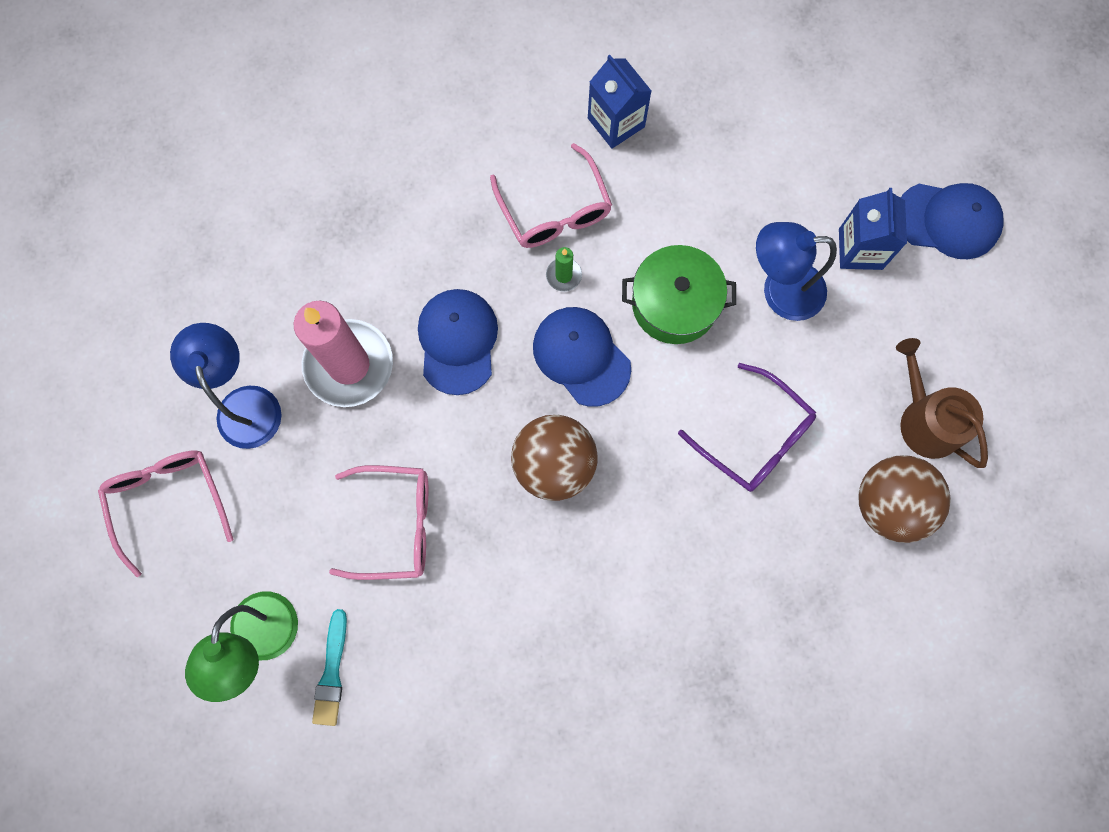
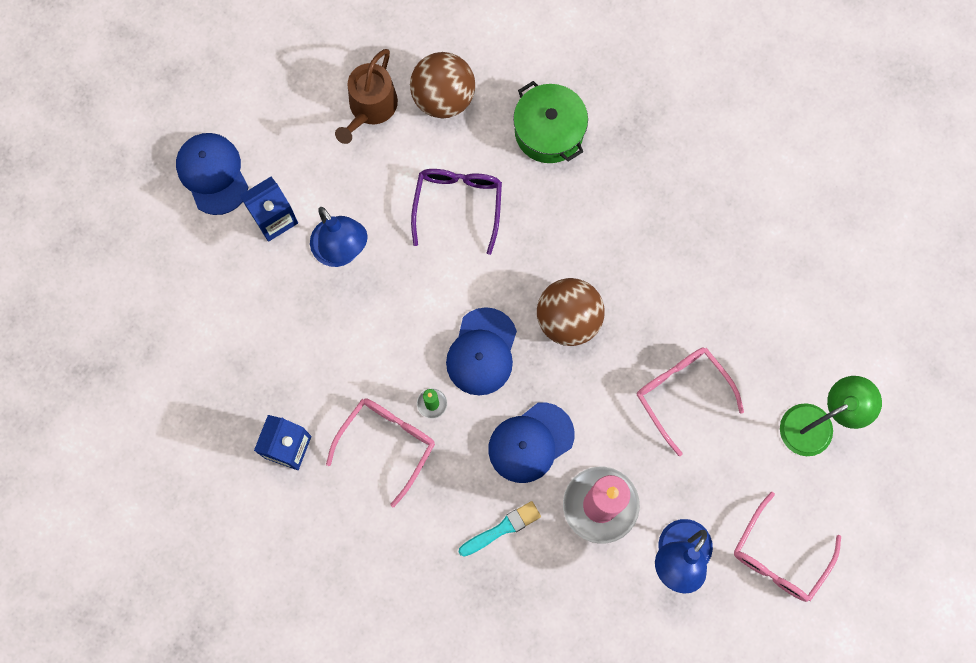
camera: 125 degrees left, 0 degrees up
(332, 672) = (800, 365): turquoise brush -> turquoise brush (502, 528)
(674, 304) = (400, 315): green pot -> green pot (549, 131)

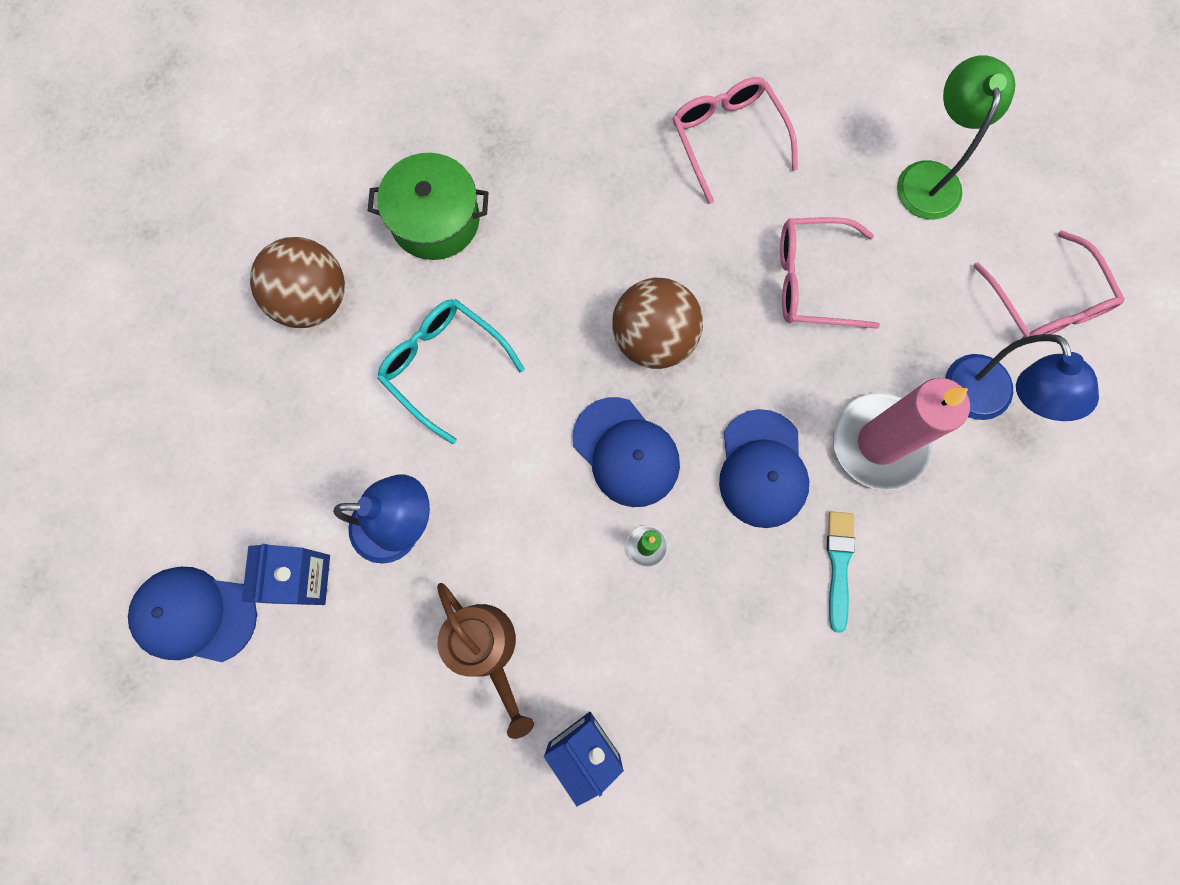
camera: 55 degrees left, 0 degrees up
(370, 108) = (261, 384): brown watering can -> brown watering can (486, 649)
(387, 444) = (658, 628): pink glasses -> pink glasses (727, 138)
(458, 205) = (443, 366): purple glasses -> turquoise glasses

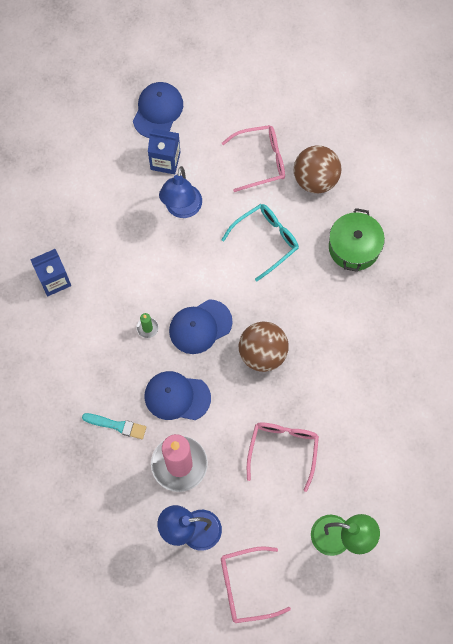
camera: 100 degrees right, 5 degrees down
(486, 649) = (112, 241): brown watering can -> none
(727, 138) = (383, 420): pink glasses -> pink glasses (260, 161)

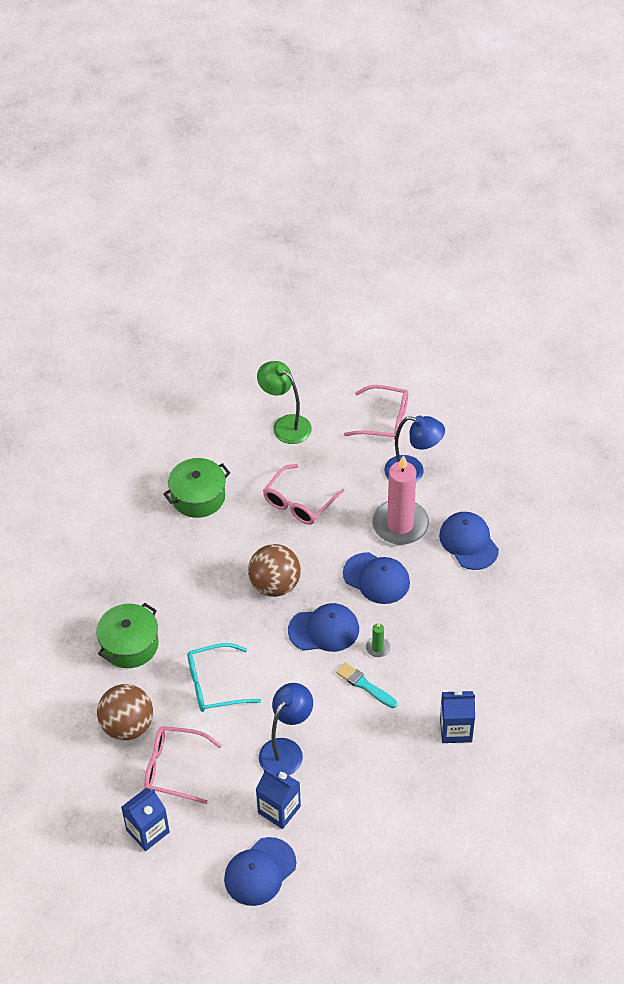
camera: 155 degrees left, 20 degrees down
(109, 471) = (468, 542): none -> blue cap
(117, 425) = (445, 575): turquoise brush -> turquoise brush (365, 685)
(254, 107) = (148, 831): none -> blue carton
(378, 417) = (198, 497): none -> green pot

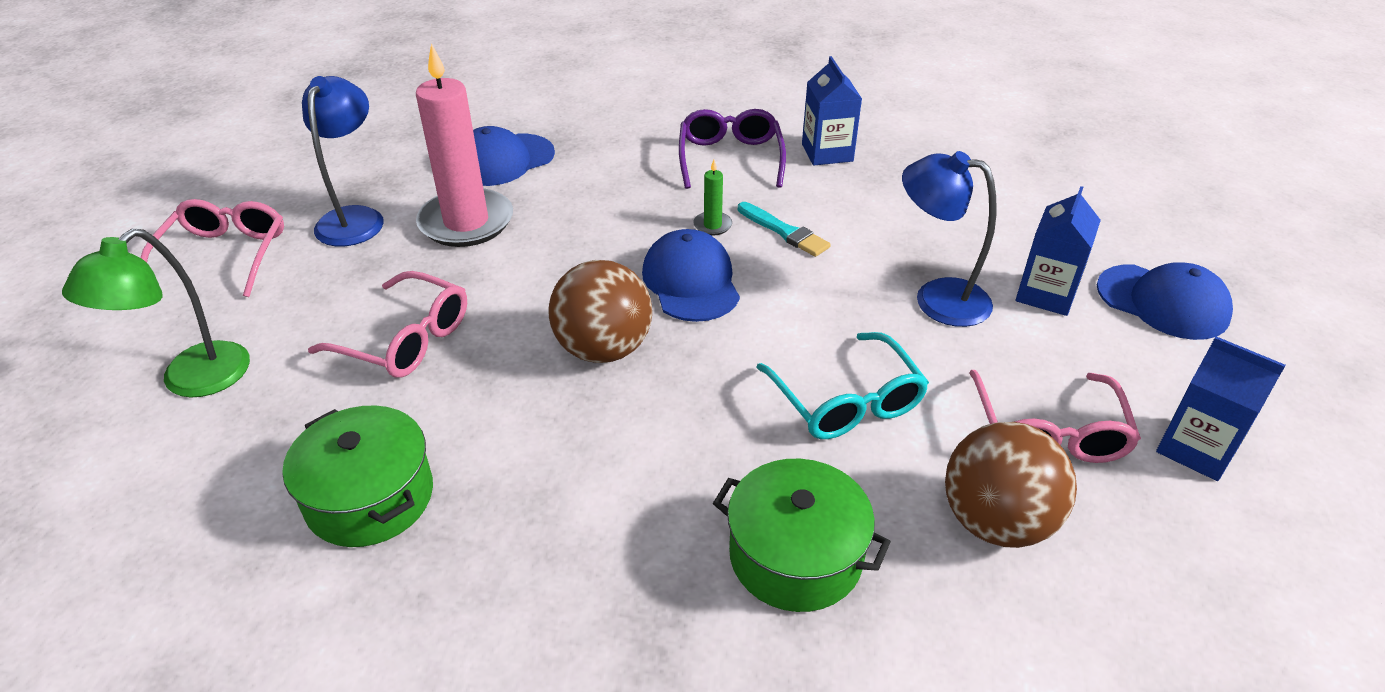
camera: 100 degrees left, 10 degrees down
(365, 685) = (784, 232): turquoise brush -> turquoise brush turned 75 degrees counterclockwise
(376, 578) = (578, 237): blue cap -> none
(455, 669) = (730, 158): none -> purple glasses

